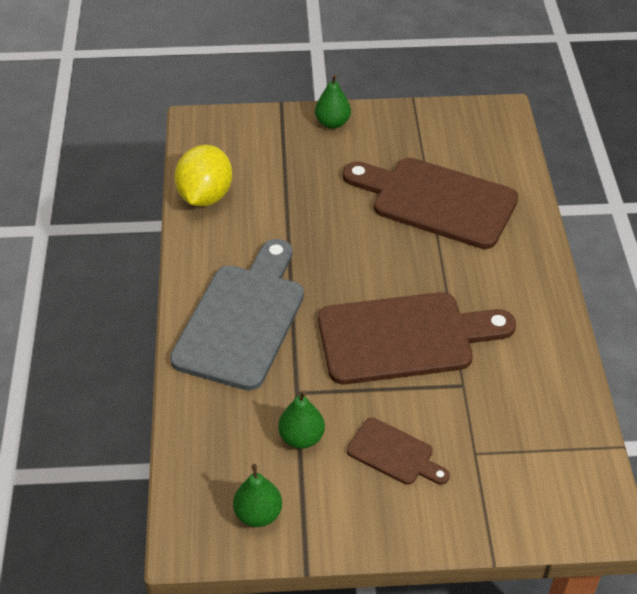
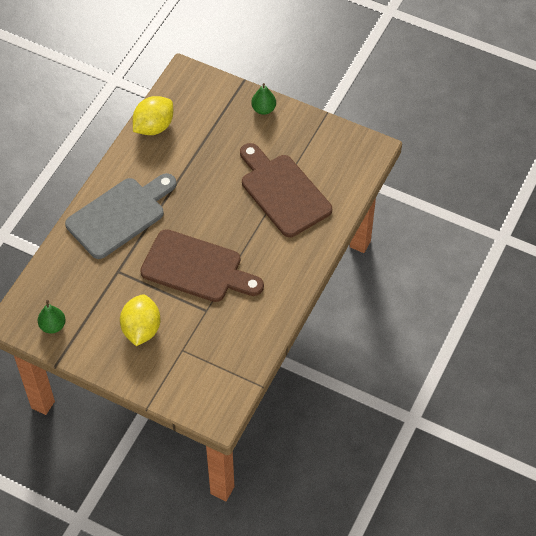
camera: 30 degrees right, 10 degrees up
(301, 438) = (102, 297): green pear -> none
(394, 454) = (141, 329): brown cutting board -> yellow lemon

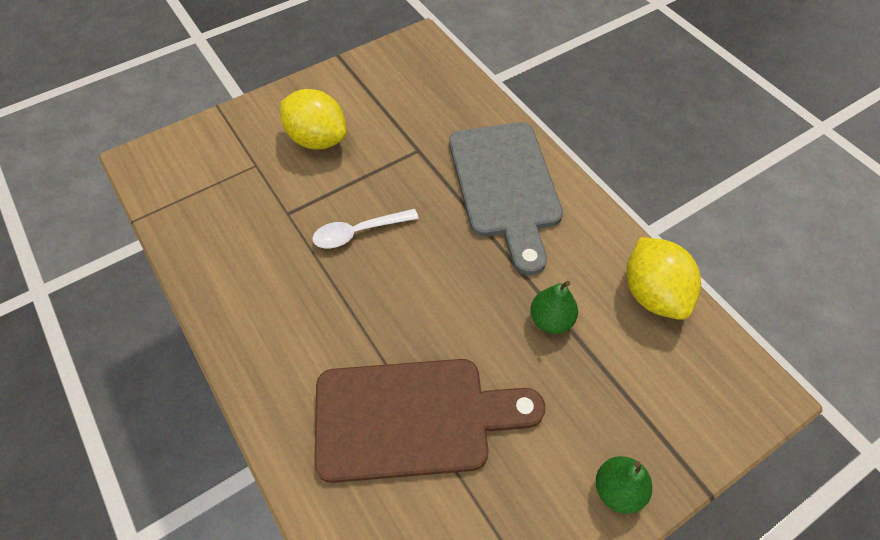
camera: 120 degrees right, 0 degrees up
(53, 326) = (388, 69): green pear -> green pear (551, 320)
(197, 268) = (359, 232): brown cutting board -> white spoon

